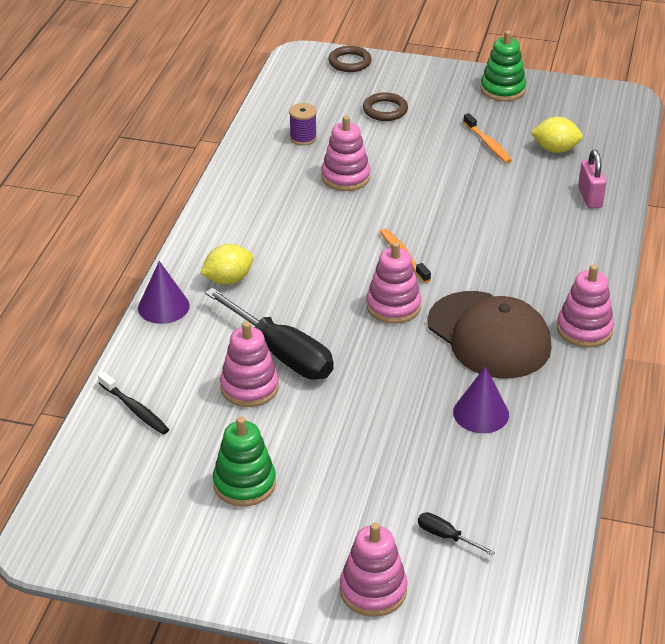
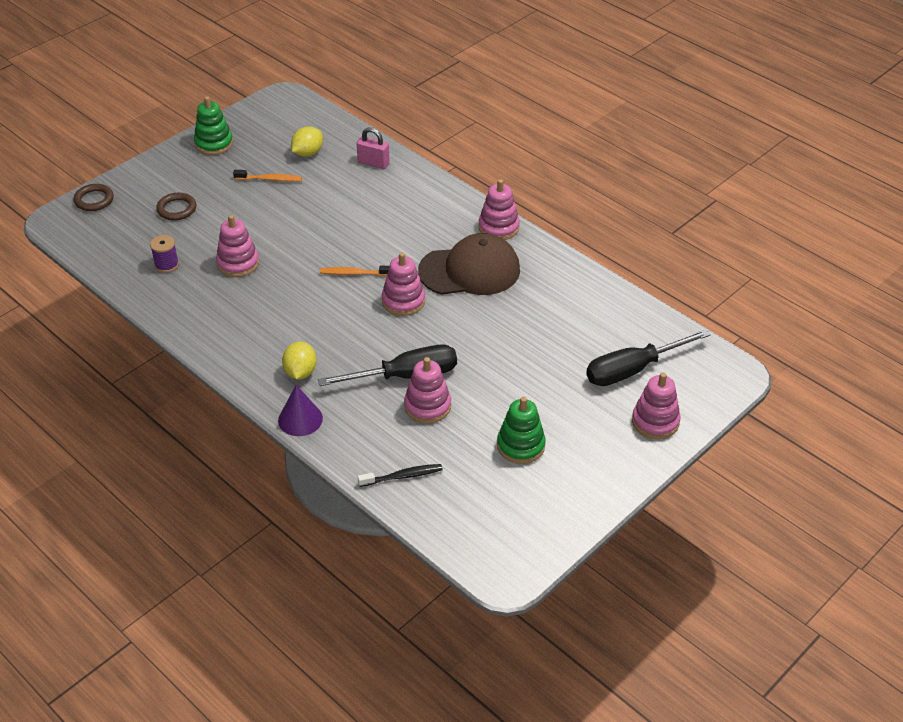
camera: 60 degrees left, 5 degrees up
(446, 536) = (633, 370): black screwdriver -> black screwdriver, size x2.33
(481, 413) = (538, 307): purple cone -> none

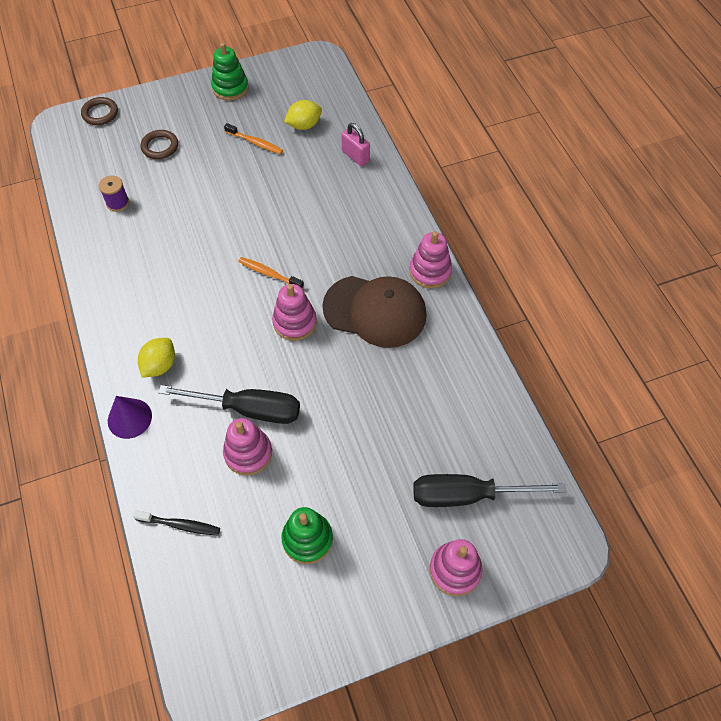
camera: 25 degrees right, 15 degrees up
(238, 263) = (176, 224): pink stacking toy -> none

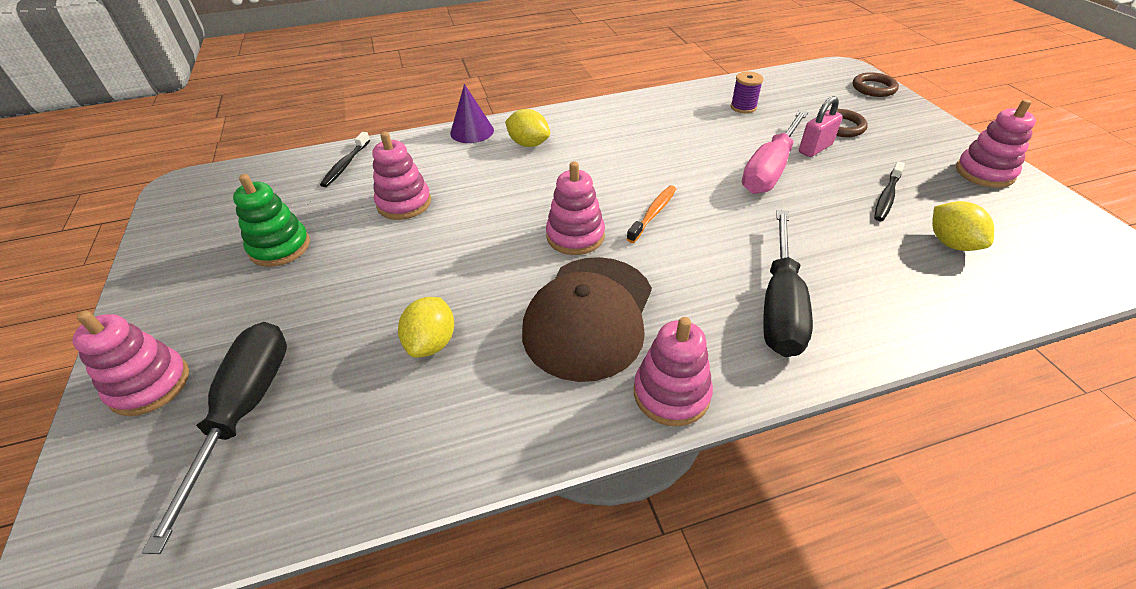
camera: 95 degrees right, 15 degrees down
(217, 199) = (770, 169): none -> pink screwdriver
(230, 88) = (984, 173): green stacking toy -> pink stacking toy
(248, 409) = (459, 202): black screwdriver -> black screwdriver (780, 305)
(255, 142) = (886, 197): orange toothbrush -> black toothbrush
(355, 156) = (911, 302): pink padlock -> pink padlock (815, 148)
(403, 398) = (432, 343): none -> yellow lemon

